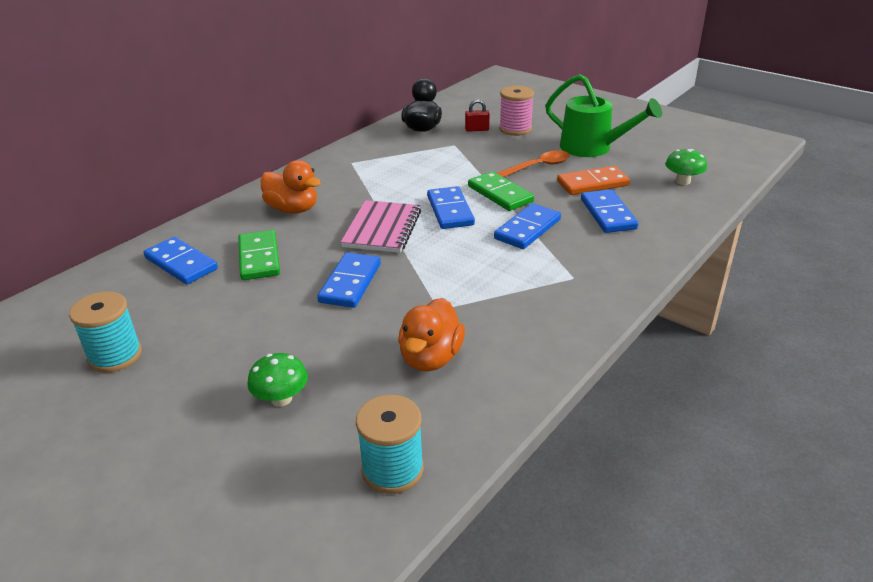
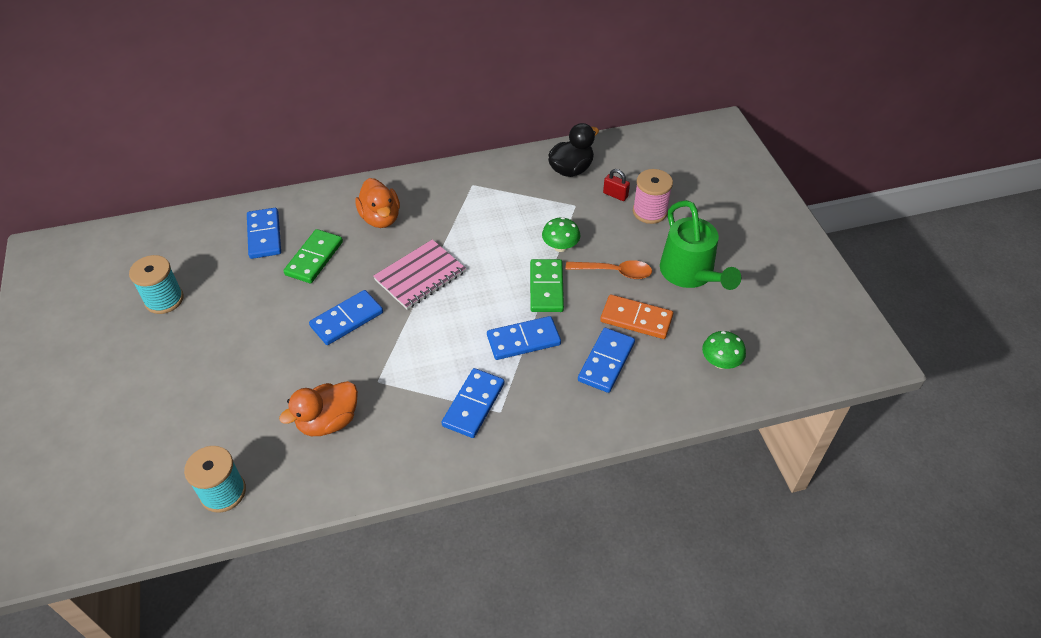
camera: 35 degrees right, 15 degrees up
(281, 399) = (217, 396): green mushroom -> green mushroom (560, 247)
(450, 211) = (488, 285): blue domino -> blue domino (473, 405)

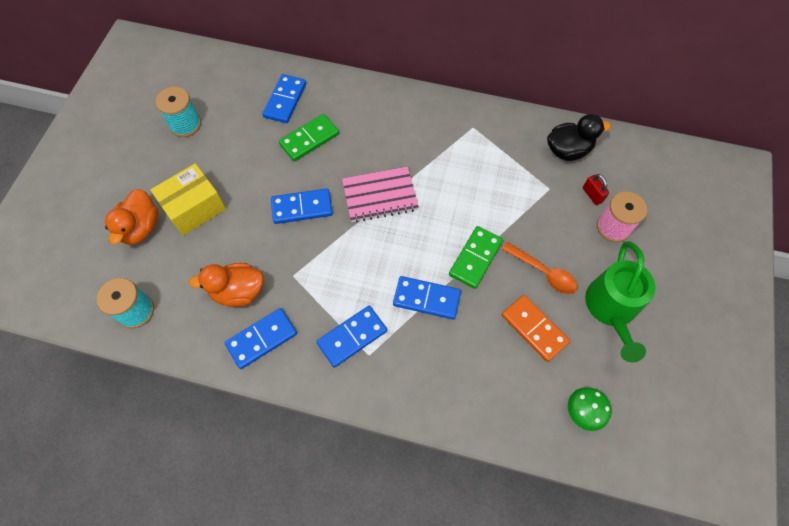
camera: 30 degrees right, 15 degrees up
(227, 369) = (194, 208): none -> yellow box
(380, 218) = (380, 125): orange duck -> orange duck (141, 228)
(560, 247) = (511, 224): green mushroom -> none
(606, 362) = (482, 356): blue domino -> blue domino (261, 339)

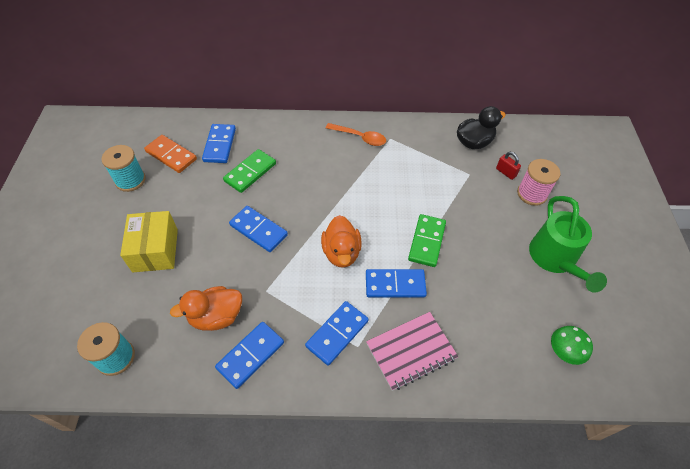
camera: 15 degrees left, 10 degrees down
(141, 228) = (105, 278): orange duck -> orange duck (341, 253)
(194, 208) = (155, 250): yellow box -> yellow box turned 45 degrees counterclockwise
(302, 207) = (258, 230): blue domino -> blue domino turned 60 degrees clockwise
(380, 196) = (327, 207): pink notebook -> pink notebook (411, 351)
(534, 329) = (497, 290): orange domino -> orange domino (171, 155)
(543, 272) = (488, 241): orange spoon -> orange spoon (360, 137)

